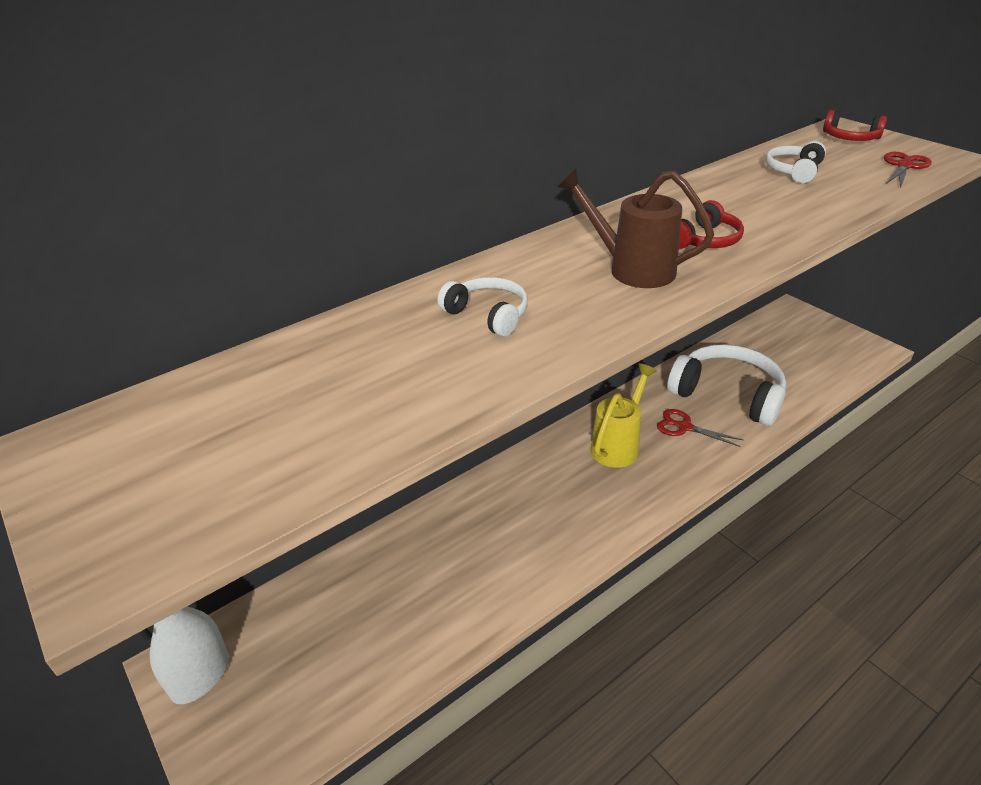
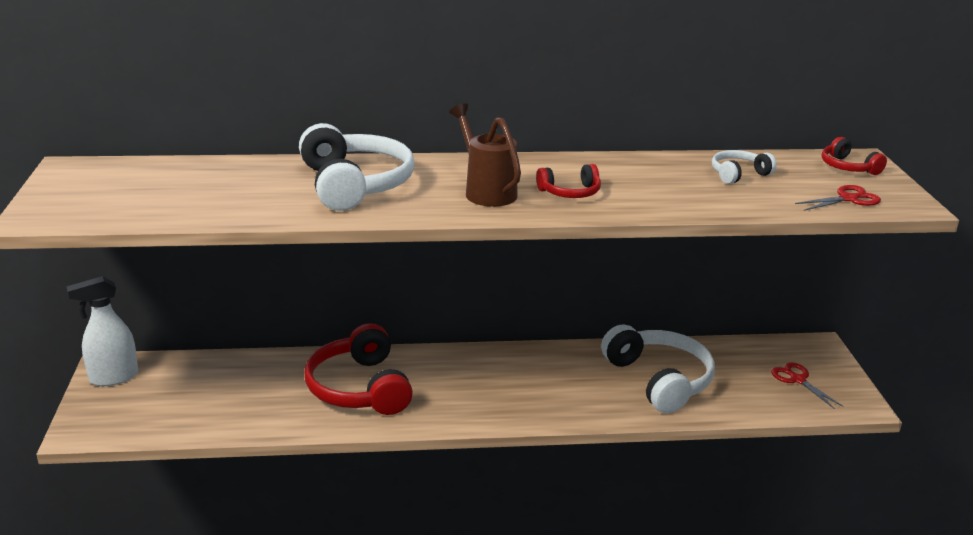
camera: 30 degrees right, 10 degrees down
(488, 315) = (354, 185): white headphones -> white headphones, size x2.01
(496, 536) = (360, 388): none -> red headphones
(618, 445) = (518, 374): yellow watering can -> none
(684, 427) = (589, 385): red scissors -> red scissors (798, 380)

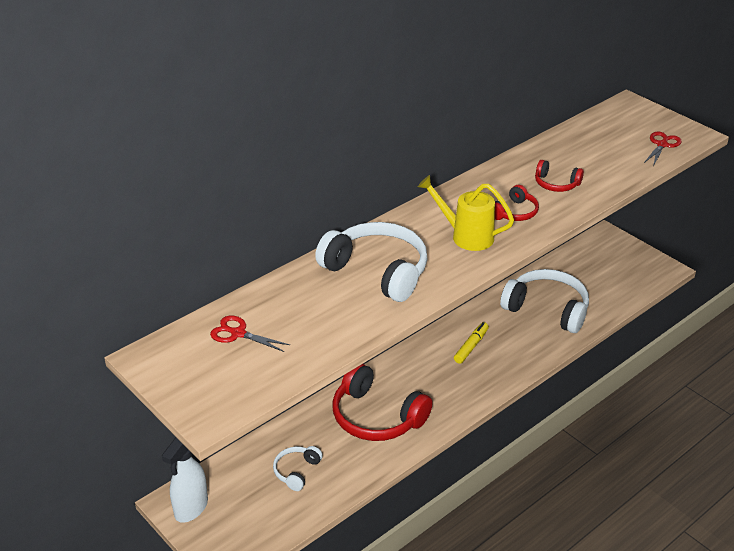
camera: 35 degrees left, 10 degrees up
(486, 191) = (466, 236): brown watering can -> yellow watering can
(531, 375) = (471, 346): none -> yellow marker
(738, 174) = (584, 149): white headphones -> white headphones (297, 471)
(798, 380) = (619, 268): red scissors -> red scissors (238, 333)
(848, 167) = (631, 115): red headphones -> red headphones (556, 184)

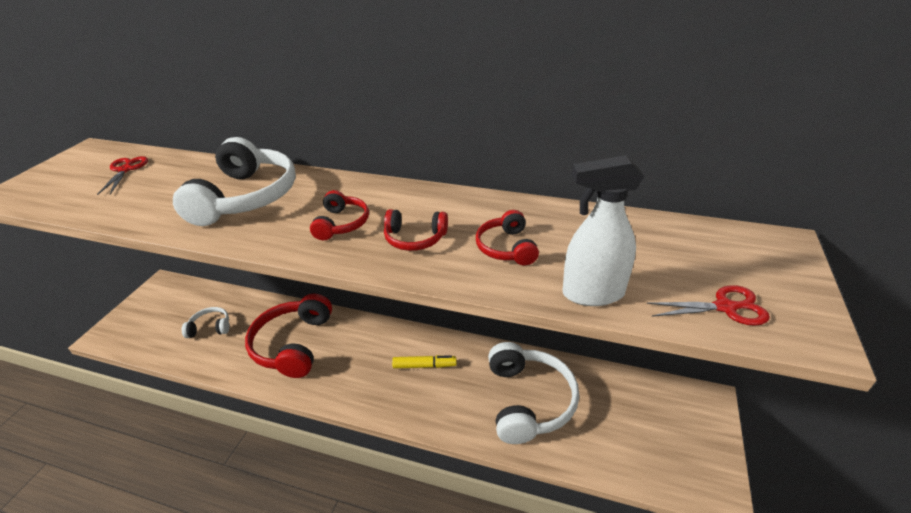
camera: 60 degrees right, 0 degrees up
(191, 508) = (157, 294): white spray bottle -> white spray bottle (592, 293)
(466, 236) = (341, 224): yellow watering can -> red headphones

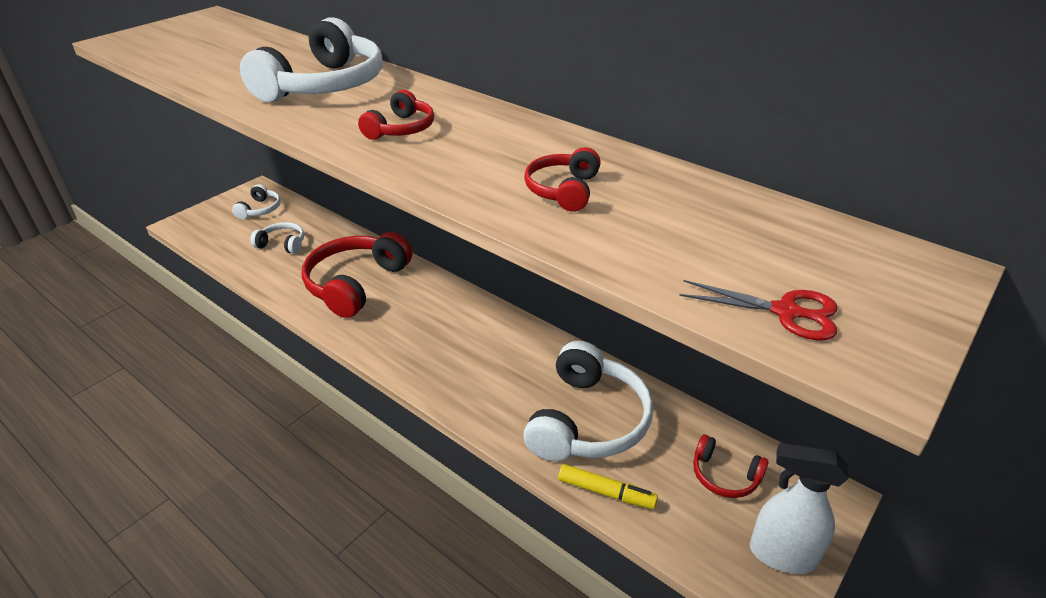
camera: 20 degrees right, 0 degrees up
(125, 170) = (230, 39): red scissors -> none
(173, 301) = (260, 209): none -> white headphones
(415, 238) = (467, 159): red headphones -> red headphones (725, 475)
(424, 365) = (486, 346): yellow marker -> yellow marker (606, 492)
(592, 293) = (626, 257): white spray bottle -> white spray bottle (781, 554)

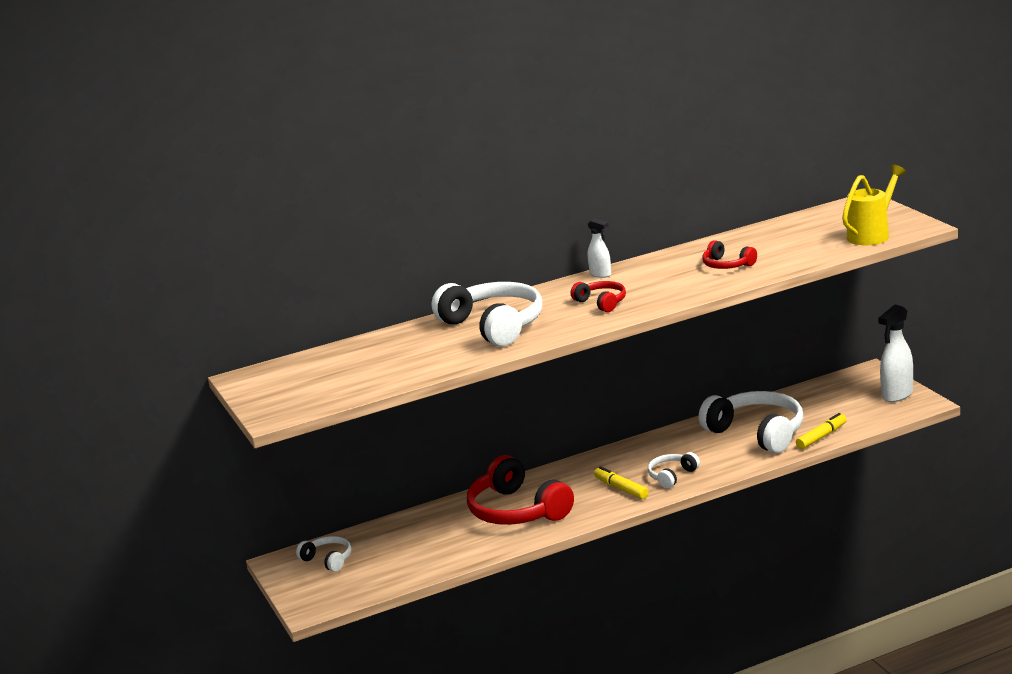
camera: 60 degrees left, 15 degrees down
(282, 244) = (412, 547): white headphones -> white headphones (672, 476)
(415, 341) = (621, 489): none -> yellow marker
(494, 111) = (600, 274): none -> white spray bottle
(725, 475) = (833, 398): red headphones -> none
(785, 312) = (872, 235): red scissors -> yellow watering can

